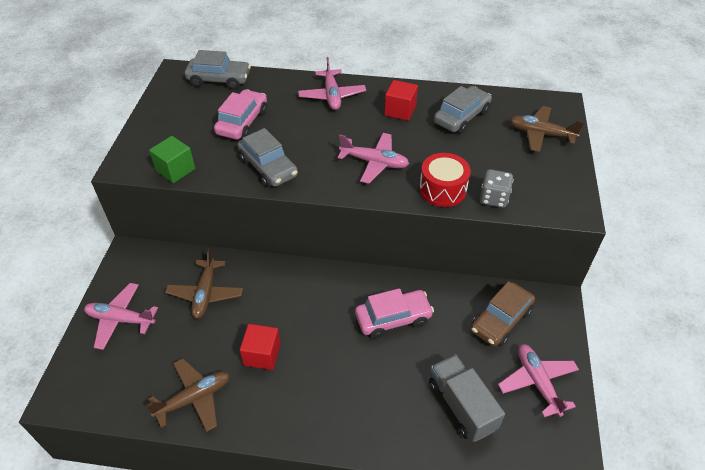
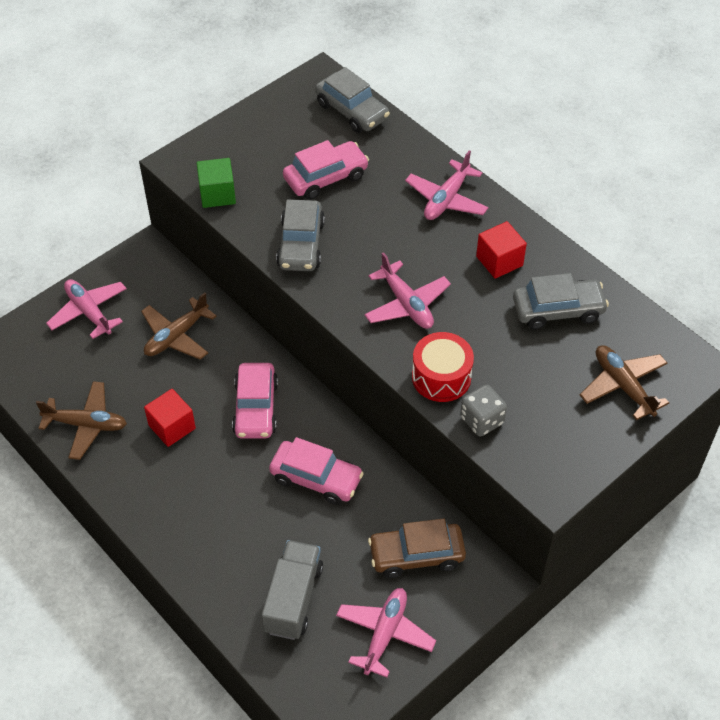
camera: 40 degrees right, 5 degrees up
(308, 303) = (255, 408): none -> pink car

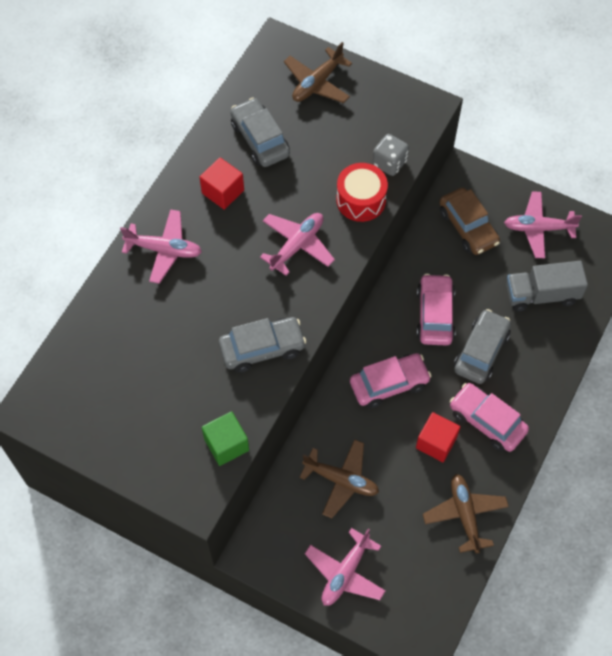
camera: 110 degrees left, 10 degrees up
(326, 178) = (171, 357): pink car -> pink car (487, 421)
(352, 111) = (71, 364): grey car -> grey car (481, 351)

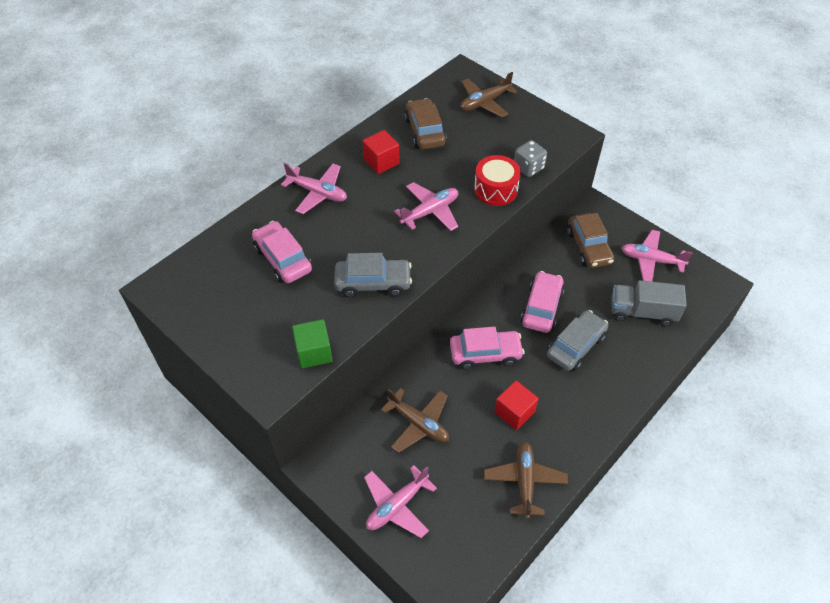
camera: 15 degrees right, 10 degrees down
(260, 139) = (425, 131): grey car -> brown car
(487, 421) = (566, 405): pink car -> pink car (283, 259)

